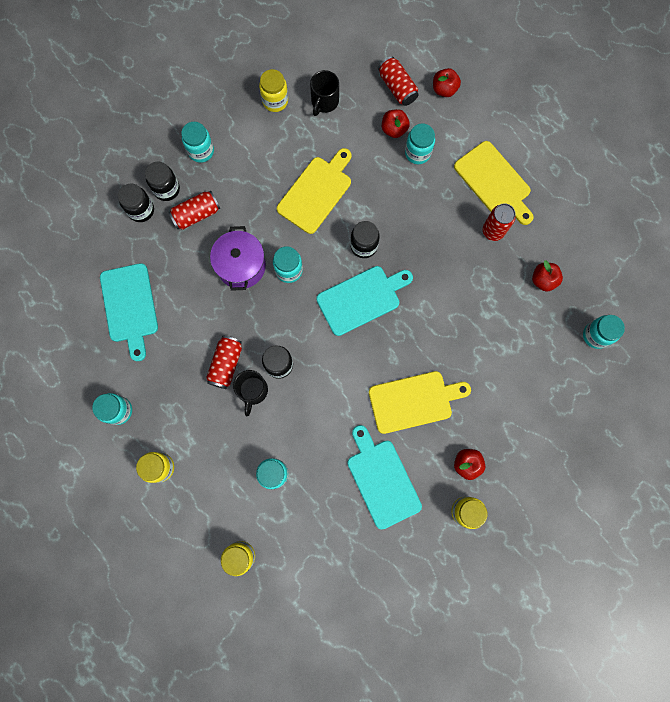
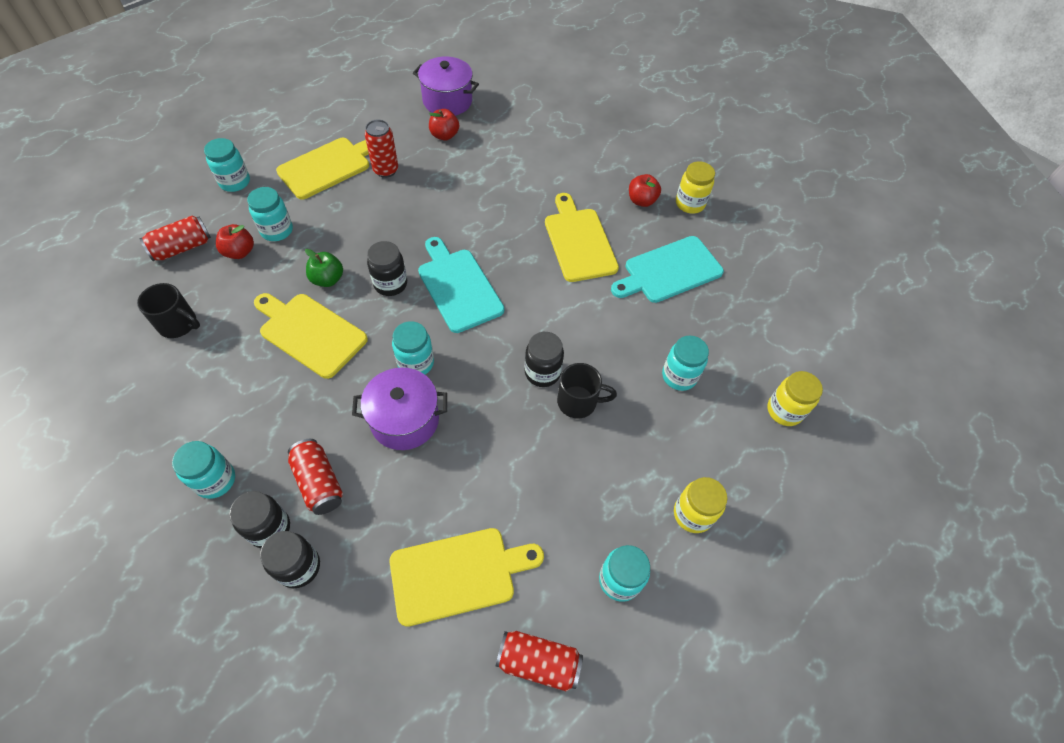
camera: 95 degrees left, 20 degrees down
(130, 307) = (458, 574): turquoise cutting board -> yellow cutting board
(226, 364) = (544, 435): red can -> red can (538, 662)
(275, 101) = (160, 382): yellow jar -> none
(367, 198) = (327, 279): none -> green apple
(444, 89) = (199, 204): red apple -> none
(594, 280) = (447, 101): none -> purple pot
(595, 335) = (503, 103): turquoise jar -> turquoise jar (235, 182)

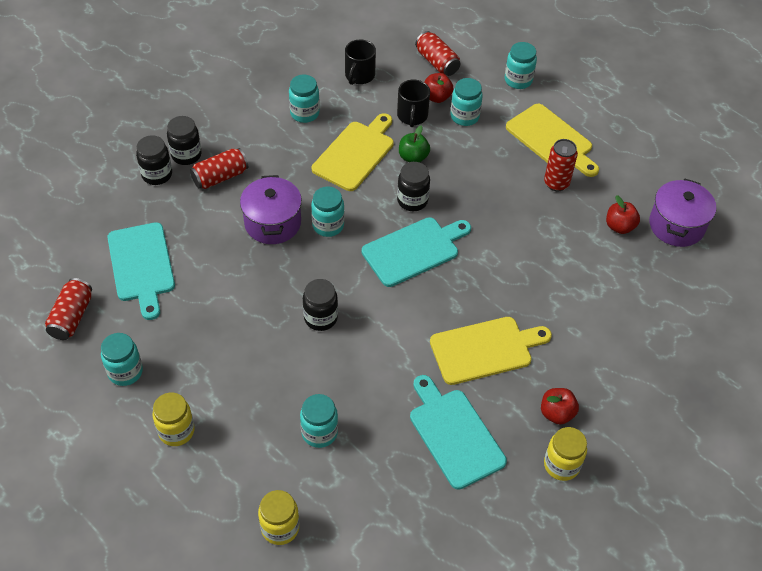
camera: 90 degrees right, 5 degrees down
(215, 480) = (225, 120): turquoise jar -> turquoise jar (304, 113)
(458, 574) = (141, 266): yellow cutting board -> turquoise cutting board
(578, 402) = (290, 346): black mug -> black mug (412, 116)

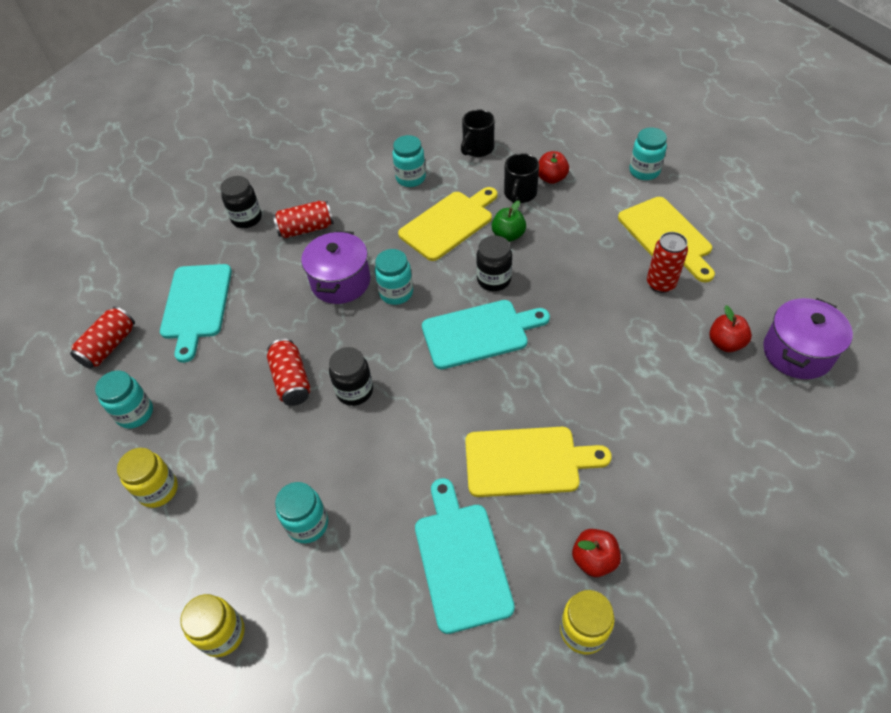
camera: 20 degrees right, 0 degrees up
(186, 155) = (282, 203): black jar -> none
(437, 62) = (561, 144): red can -> red can (291, 380)
(464, 116) = (576, 201): turquoise jar -> none

